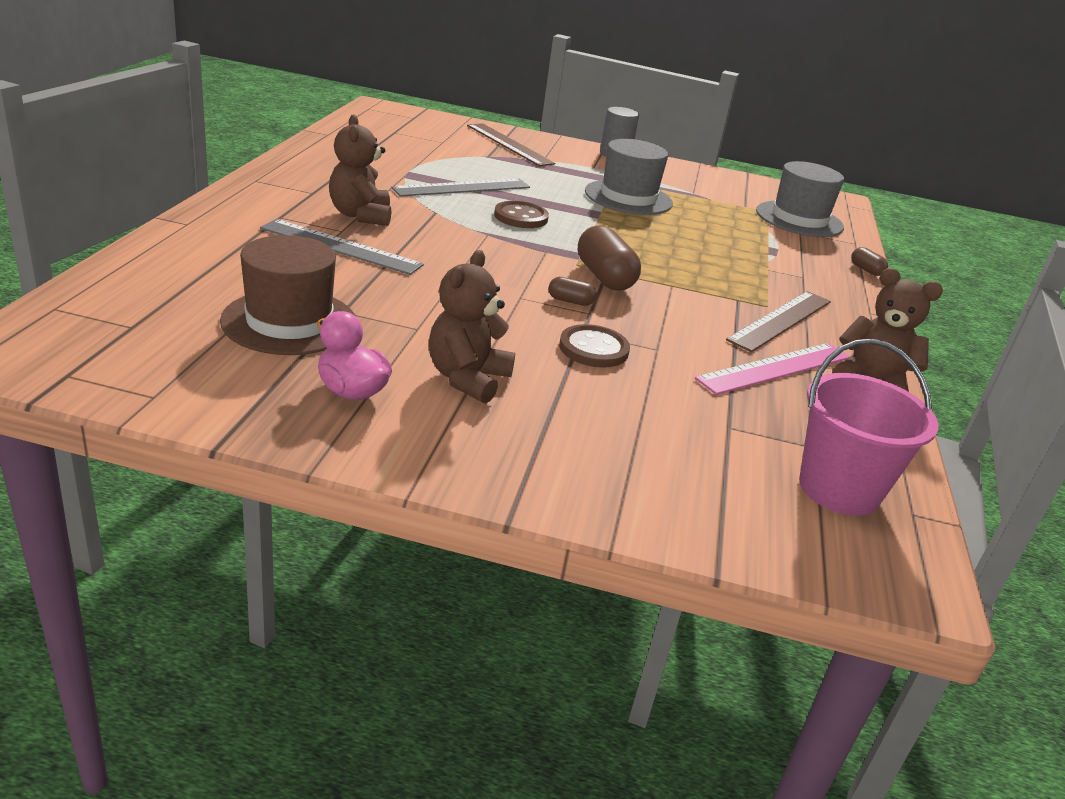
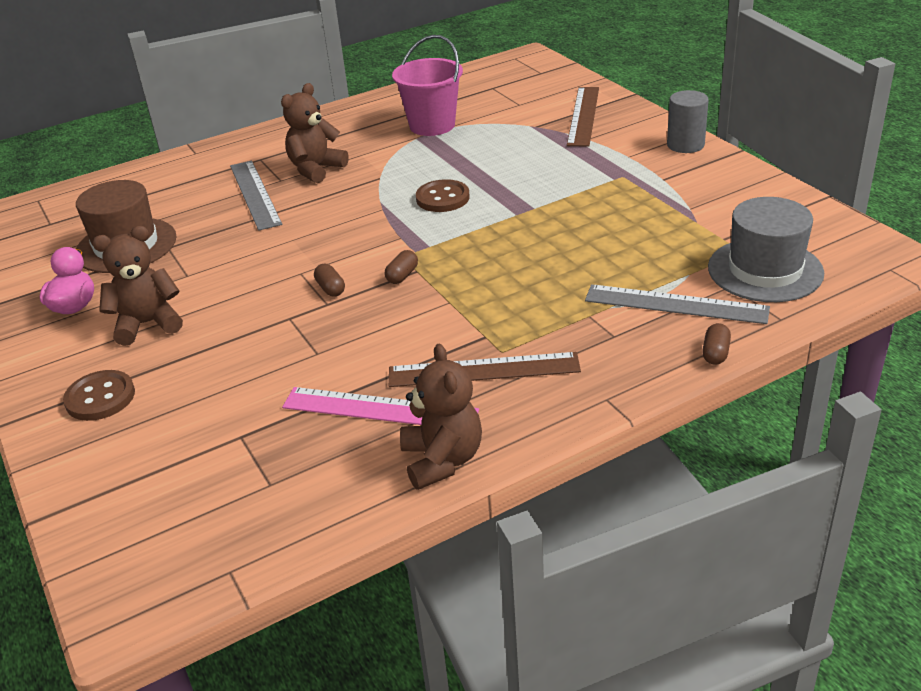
camera: 55 degrees right, 5 degrees up
(462, 188) = (446, 158): grey ruler -> grey ruler (676, 304)
(593, 349) = (269, 334): brown button -> brown button (100, 397)
(604, 277) = (402, 276): brown capsule -> brown capsule, size x0.50
(628, 197) = (595, 199): grey hat -> none
(839, 489) = (216, 521): pink bucket -> pink bucket (432, 125)

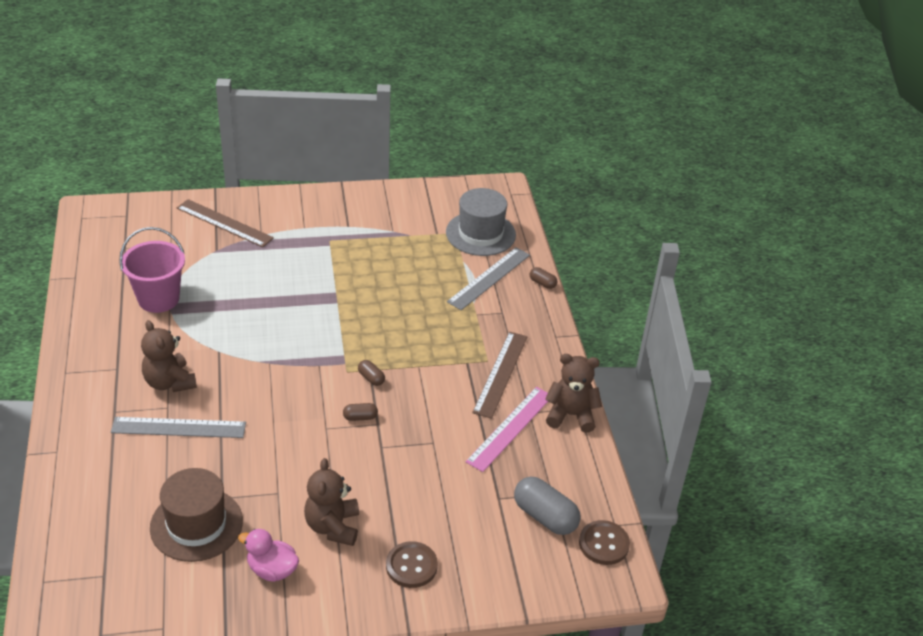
camera: 75 degrees left, 5 degrees up
(221, 489) = (545, 516): none -> grey capsule
(442, 198) = (282, 329): brown button -> brown button (603, 544)
(685, 145) = (313, 199): grey cylinder -> none

